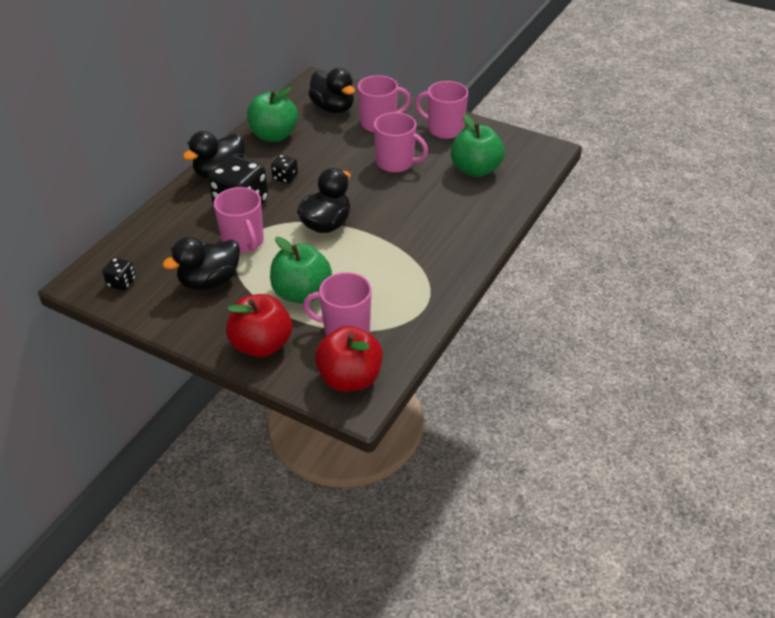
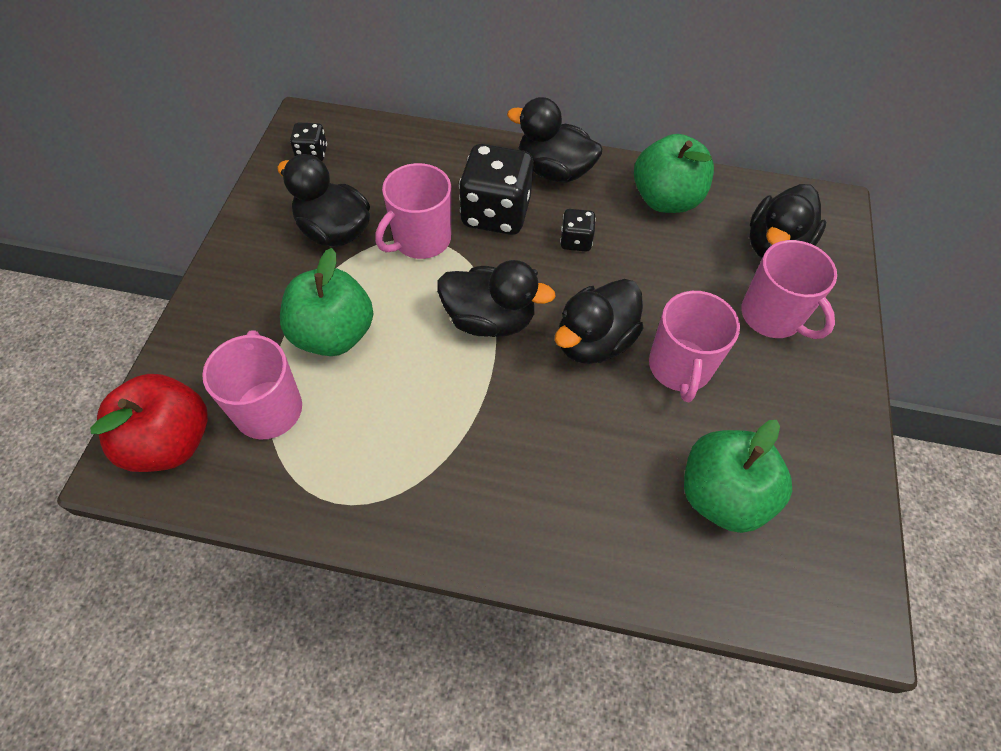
camera: 70 degrees right, 15 degrees up
(261, 345) = (224, 321): red apple -> none
(363, 188) = (594, 341): none -> black duck
(444, 129) = (813, 415): pink mug -> none

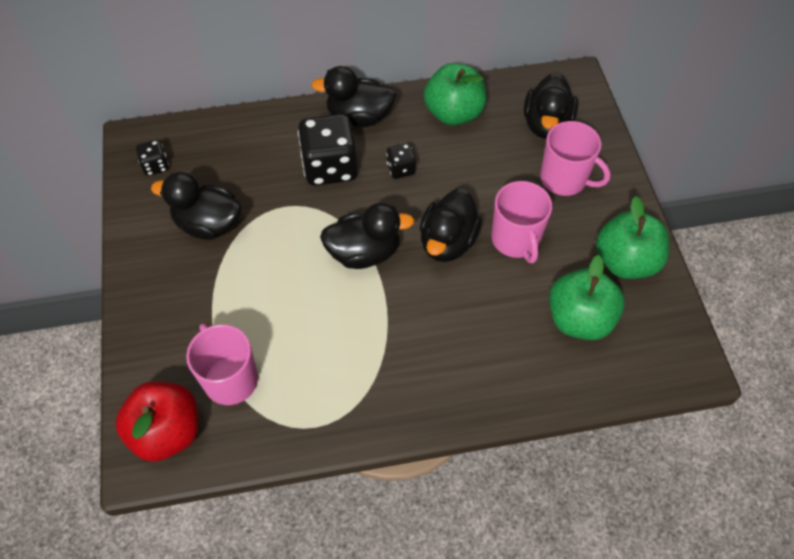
camera: 20 degrees left, 0 degrees up
(333, 334) = (250, 306): green apple -> green apple (625, 261)
(421, 240) = (281, 208): pink mug -> none

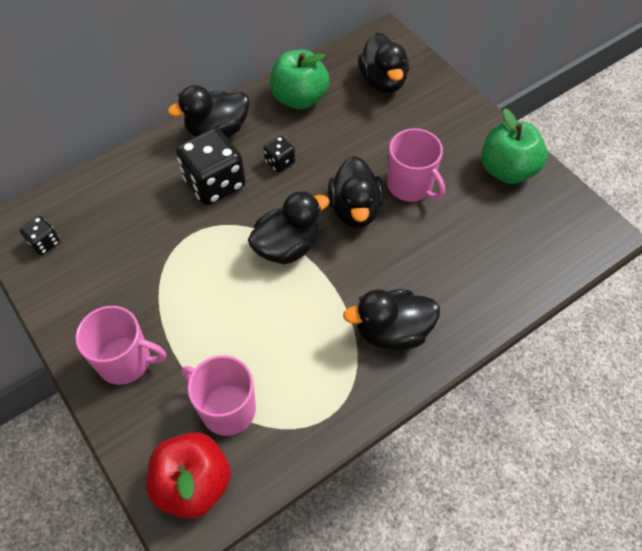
camera: 25 degrees left, 0 degrees up
(208, 224) = (127, 277): black duck -> black duck (392, 331)
(564, 179) = (422, 121): pink mug -> pink mug (126, 361)
(579, 319) = (497, 231): green apple -> none

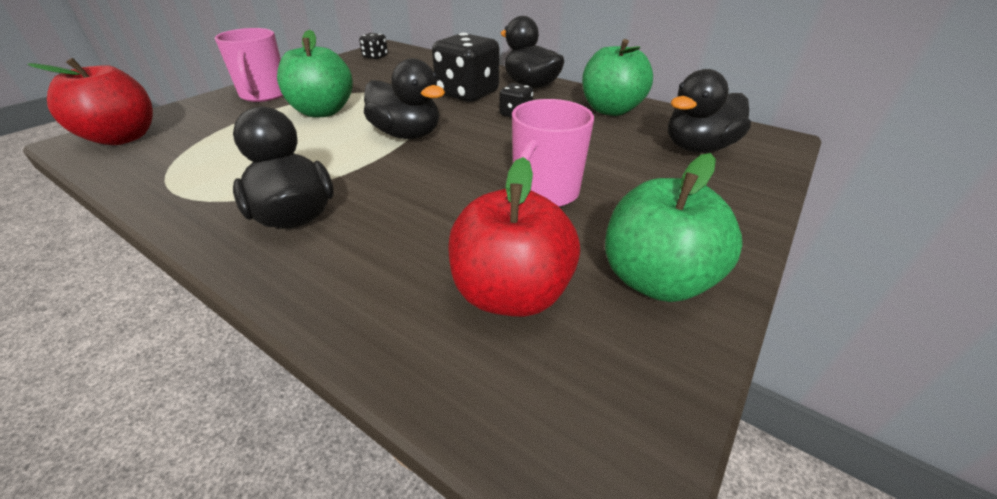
camera: 70 degrees right, 20 degrees down
(204, 306) = (322, 112): none -> green apple
(227, 408) = (202, 138): pink mug -> none
(355, 209) = (479, 162): black duck -> none
(501, 233) = (511, 294): none -> red apple

